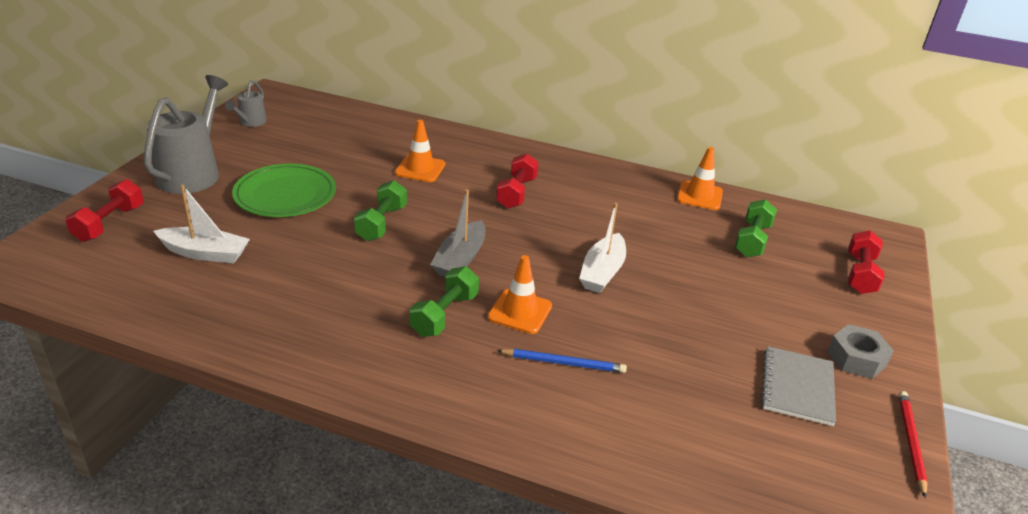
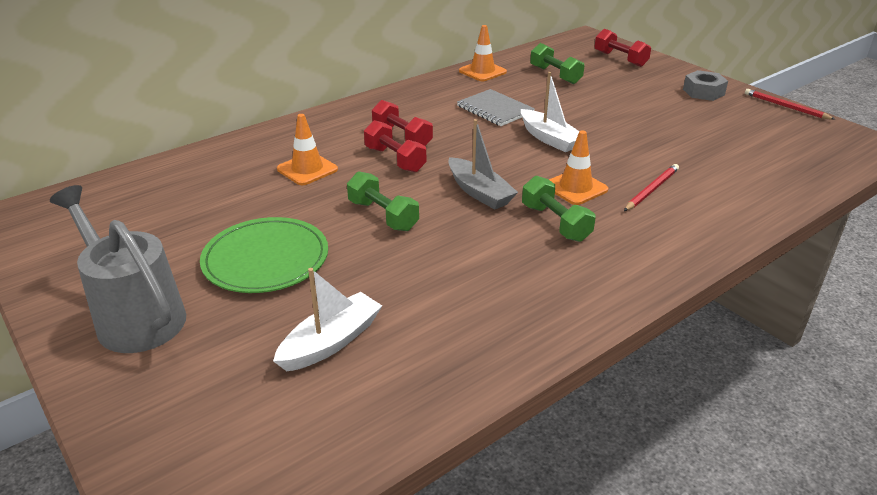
camera: 55 degrees left, 0 degrees up
(110, 223) = (182, 412): red dumbbell -> red dumbbell (395, 159)
(250, 122) = (66, 246): grey watering can -> none
(564, 363) = (651, 189): blue pencil -> red pencil
(797, 387) = (721, 119): grey notebook -> grey notebook (495, 109)

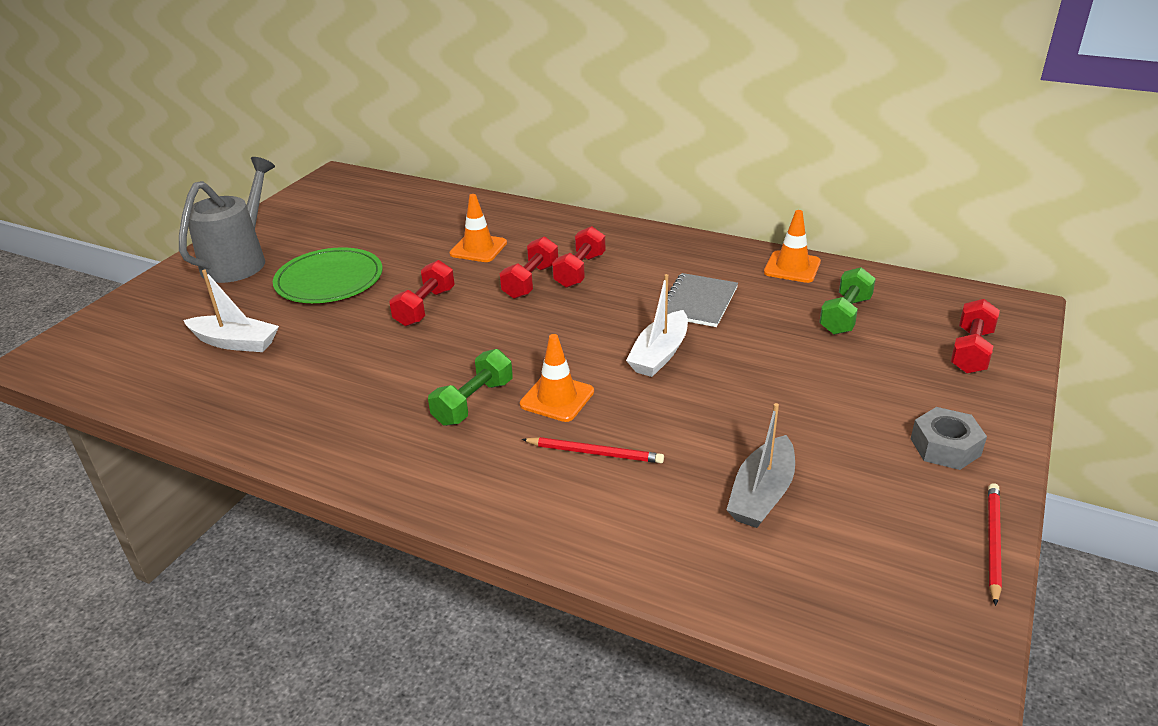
camera: 65 degrees right, 0 degrees up
(383, 216) = (425, 307): green dumbbell -> red dumbbell
(479, 192) = (502, 343): grey boat -> grey boat (762, 494)

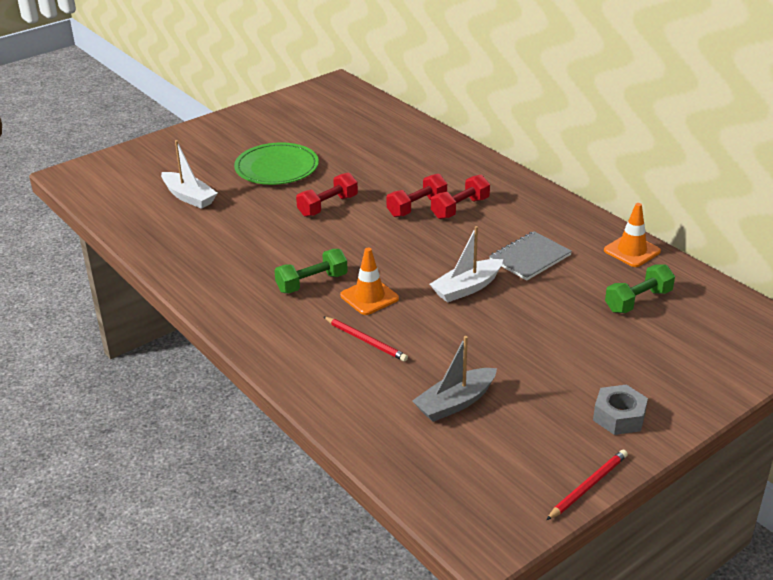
camera: 25 degrees right, 0 degrees up
(239, 261) = (227, 137): grey watering can -> none
(478, 248) = (398, 170): orange traffic cone -> none
(971, 351) = (715, 358): red dumbbell -> none

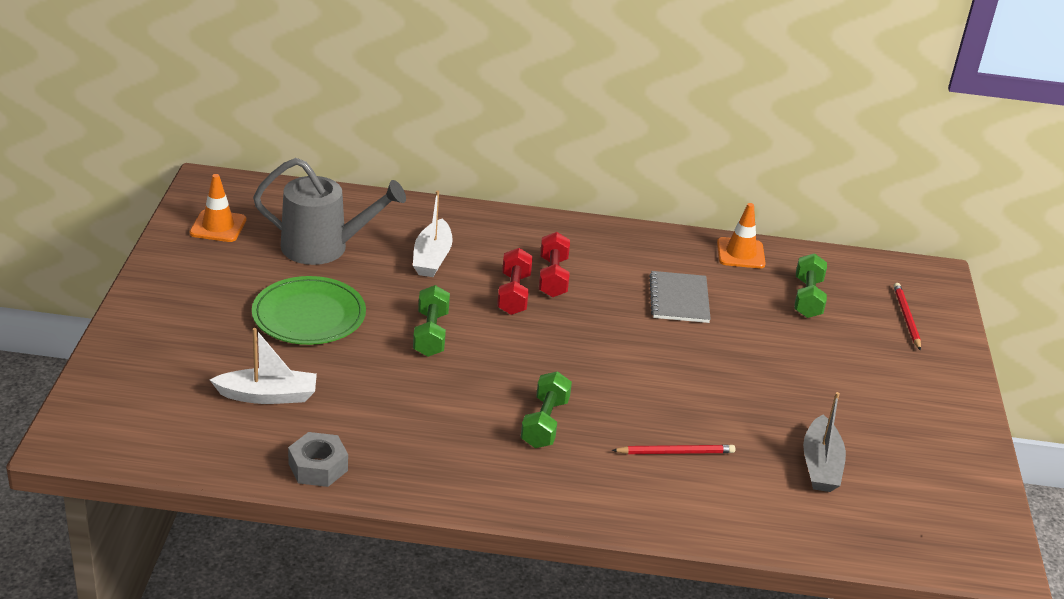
camera: 50 degrees left, 0 degrees up
(328, 206) = (430, 334): red dumbbell -> green dumbbell
(344, 137) = (324, 247): none -> grey watering can
(369, 297) = (614, 409): orange traffic cone -> orange traffic cone (218, 226)
(466, 288) = (675, 355): white boat -> white boat (432, 258)
(588, 486) = (990, 474): red pencil -> red pencil (906, 318)
(619, 416) = (931, 406): grey nut -> grey nut (318, 467)

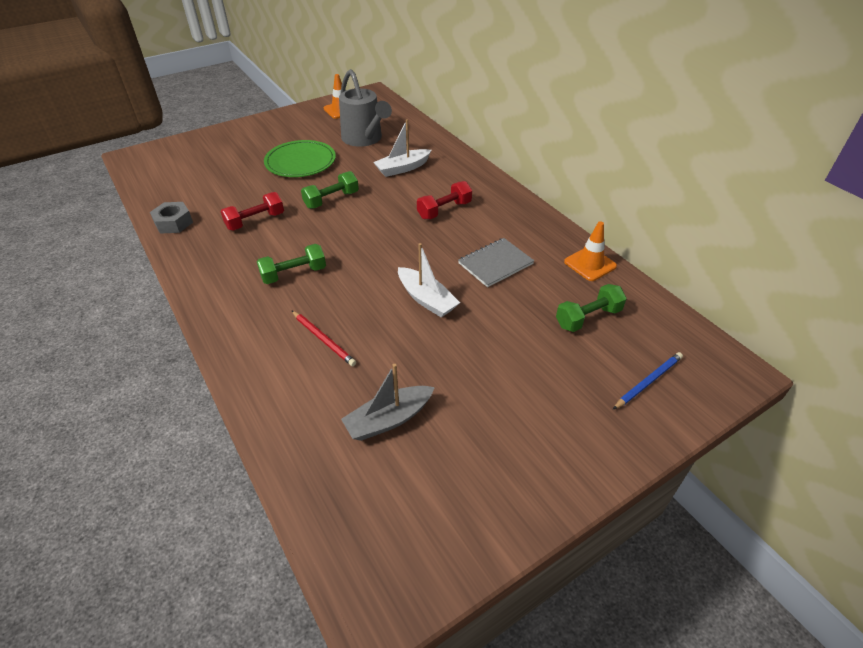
camera: 55 degrees right, 10 degrees up
(268, 395) = (219, 183): white boat -> white boat (426, 299)
(514, 294) = (407, 206): red dumbbell -> red dumbbell (255, 221)
(906, 318) = (648, 381): red pencil -> blue pencil

